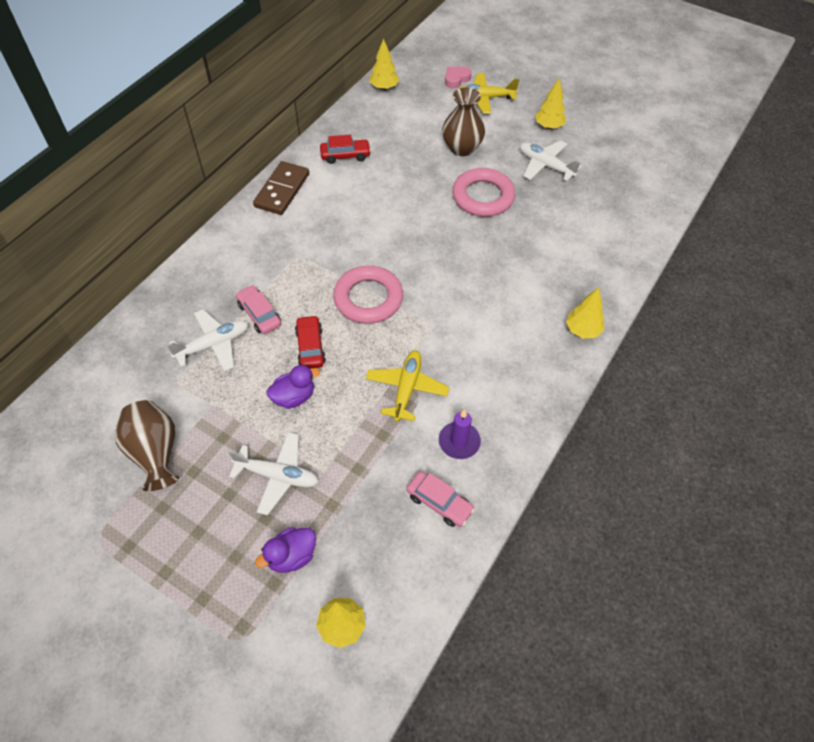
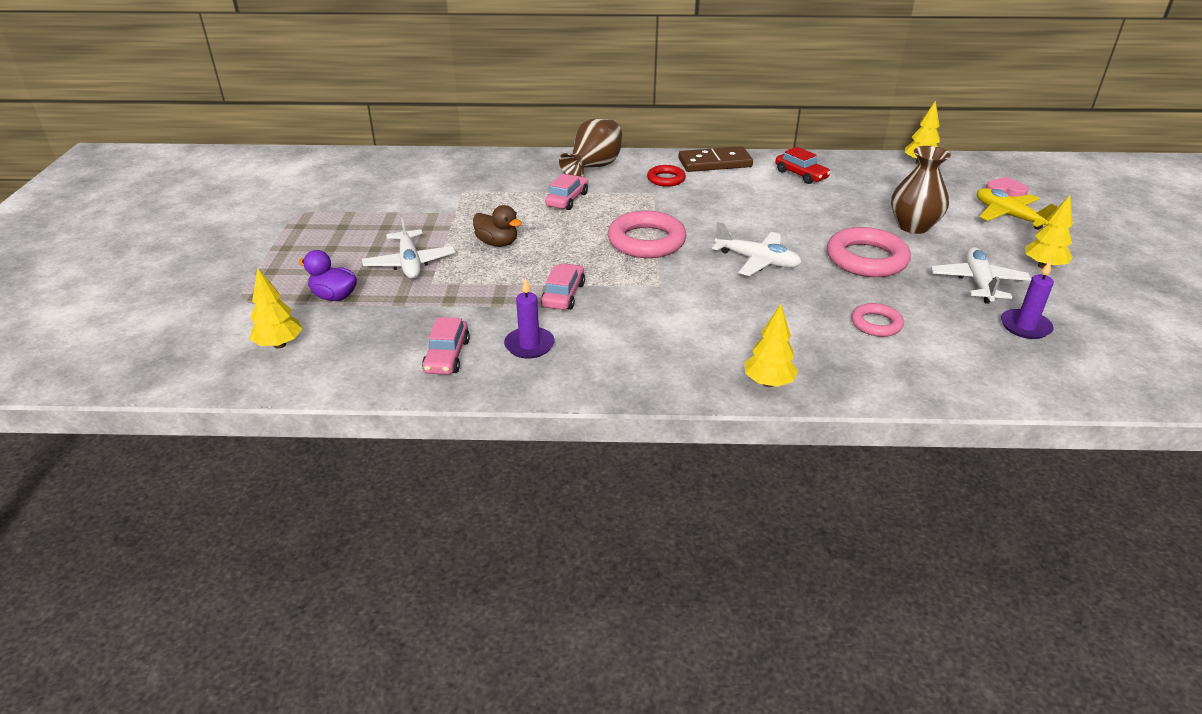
camera: 60 degrees right, 20 degrees down
(155, 453) = (389, 206): brown vase -> brown vase (593, 167)
(213, 345) = (514, 192): white plane -> white plane (757, 261)
(281, 234) = (666, 179): none -> red ring
(294, 397) = (497, 243): purple duck -> brown duck
(310, 347) = (558, 232): red car -> none
(407, 389) = (563, 295): yellow plane -> pink car
(556, 240) = (876, 324): none -> pink ring
(600, 179) = (1025, 326): none -> purple candle

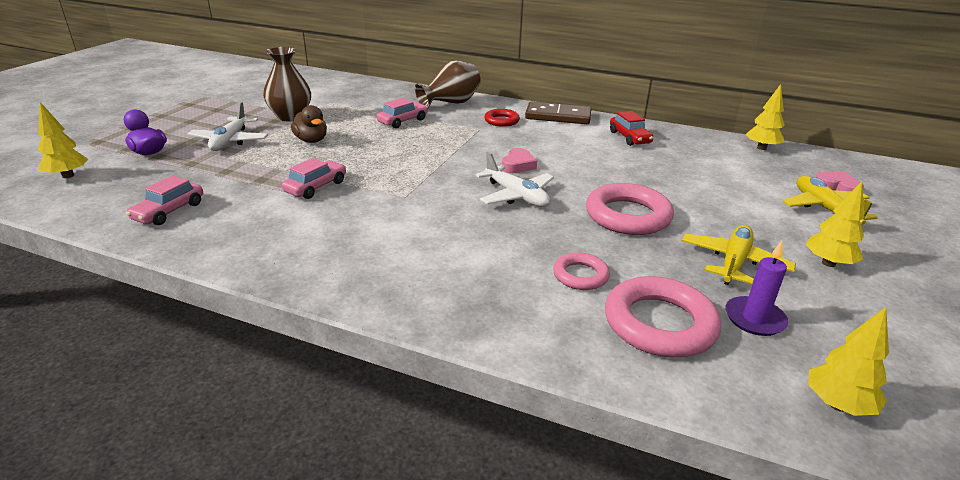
camera: 20 degrees right, 5 degrees down
(529, 345) = (241, 218): purple candle -> none
(646, 241) = (433, 161): pink ring -> pink ring (659, 324)
(729, 227) = (518, 165): none -> pink heart
(768, 383) = (412, 303): yellow tree -> yellow tree (837, 405)
(913, 226) = (705, 198): brown vase -> brown vase (290, 116)
(978, 282) = (734, 262): white plane -> yellow plane

